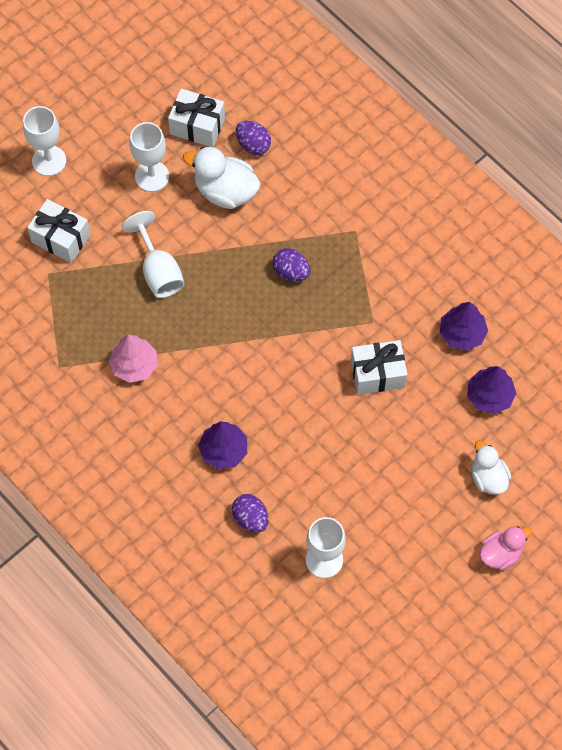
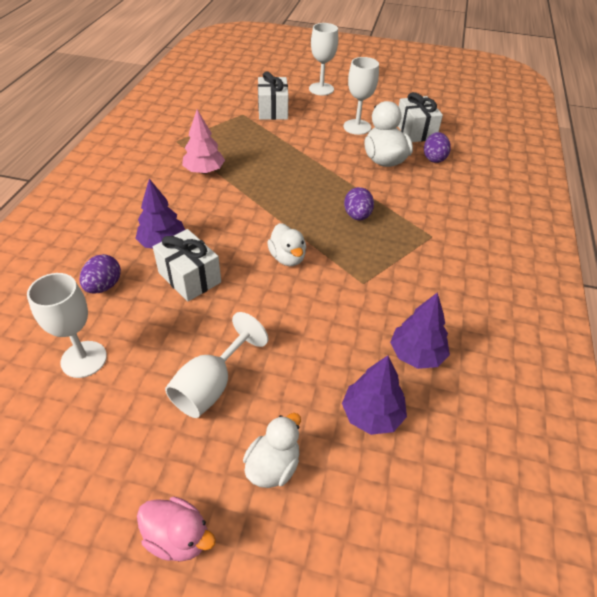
camera: 55 degrees right, 20 degrees down
(158, 271) = (290, 154): white goblet -> white goblet (211, 385)
(307, 361) = (287, 258): none -> white duck
(377, 374) = (316, 309): white gift -> white gift (190, 277)

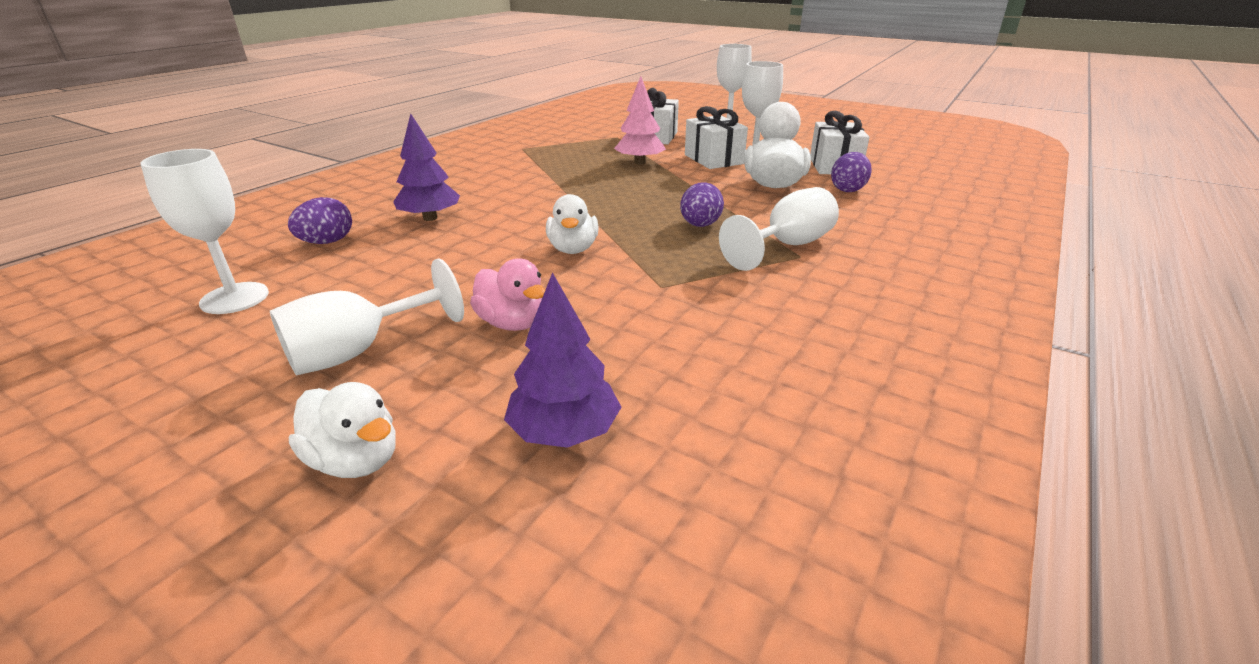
camera: 20 degrees right, 15 degrees down
(178, 537) = (132, 515): pink duck -> pink duck (512, 323)
(190, 277) = (433, 249): white gift -> white gift (713, 159)
(204, 171) = (533, 171): pink tree -> pink tree (640, 162)
(273, 466) = (355, 460): white duck -> white duck turned 75 degrees clockwise
(416, 354) = (692, 374): purple tree -> none
(420, 227) = (787, 246): none -> white goblet

